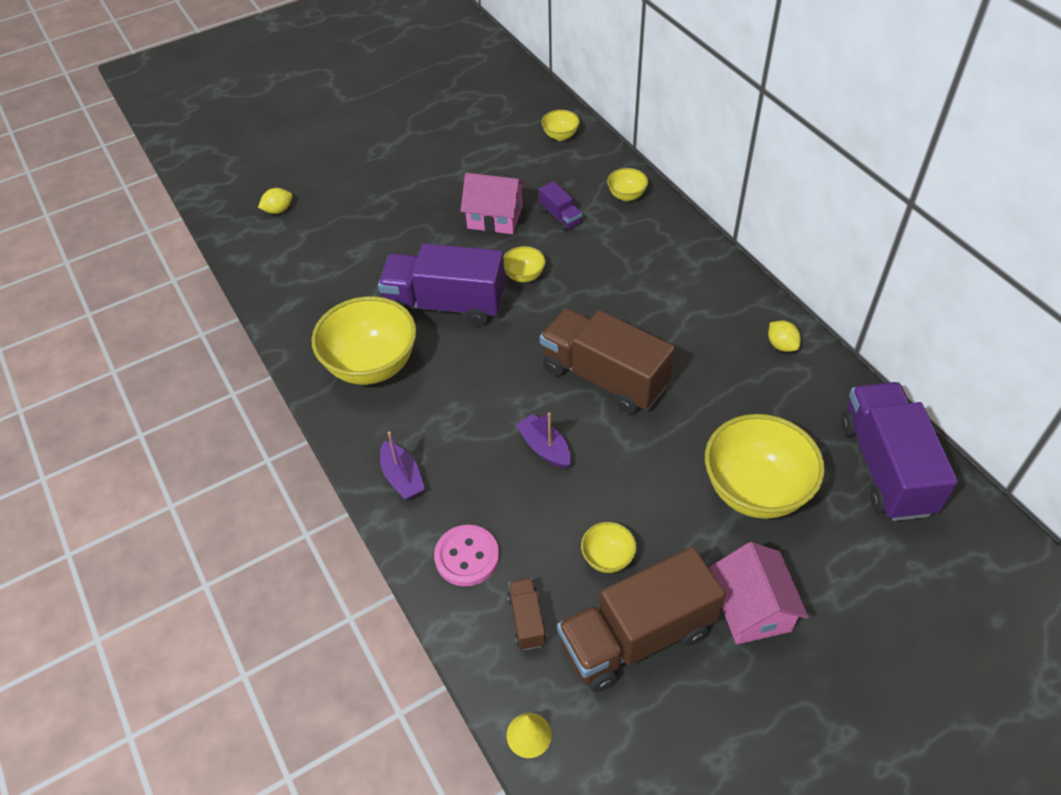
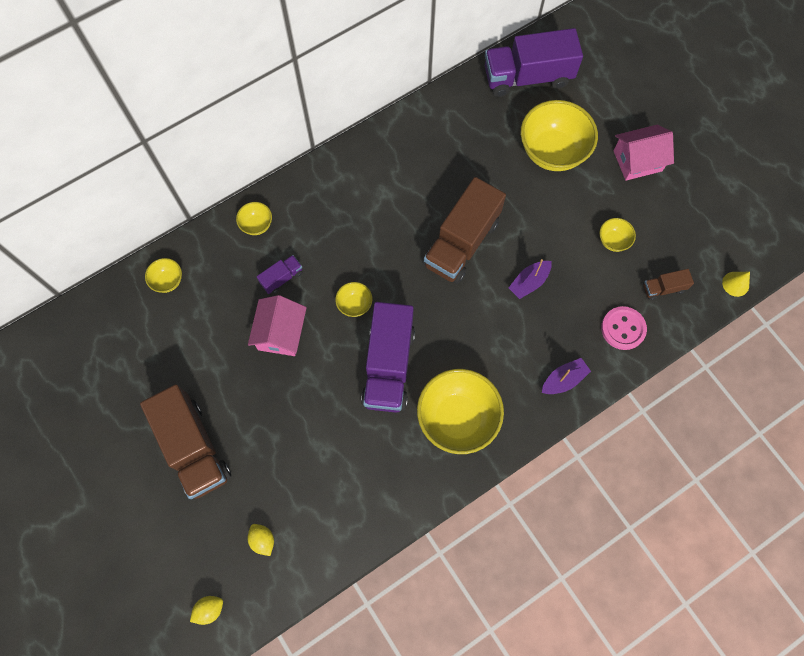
camera: 95 degrees left, 20 degrees up
(637, 637) = (665, 224): brown truck -> brown truck (193, 447)
(781, 345) = (426, 124): yellow lemon -> yellow lemon (209, 609)

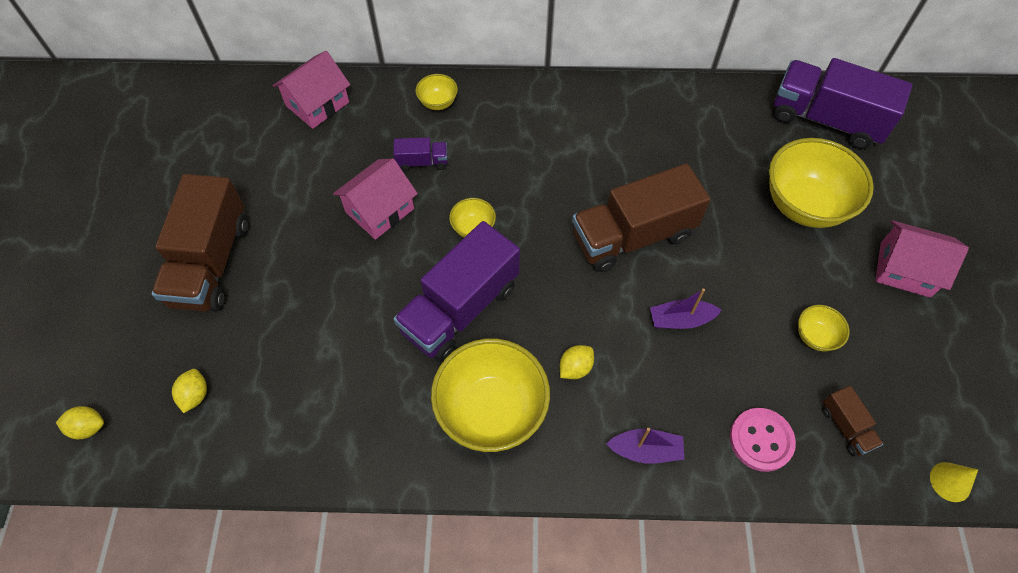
camera: 35 degrees right, 10 degrees down
(168, 281) = (317, 104): yellow bowl -> pink house
(488, 356) = (575, 368): none -> yellow lemon
(663, 288) = (845, 427): brown truck -> brown truck turned 135 degrees counterclockwise

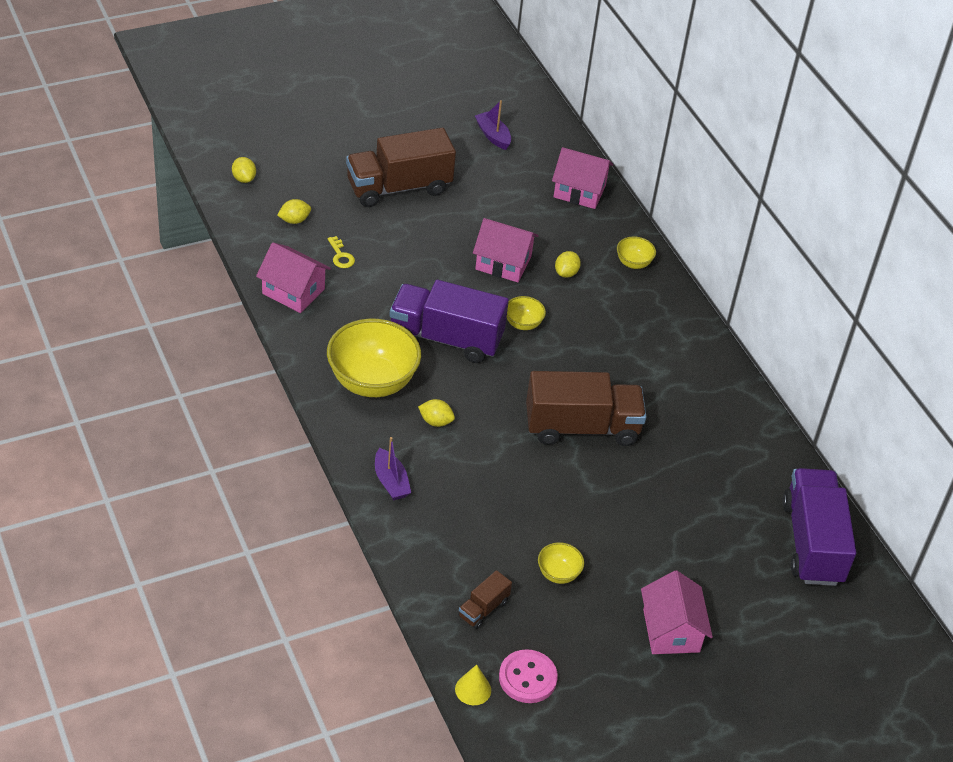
camera: 60 degrees right, 15 degrees down
(282, 366) = (341, 256): none -> yellow key
(310, 442) = (293, 291): none -> pink house
(422, 162) = (566, 273): purple truck -> yellow lemon
(633, 236) = (582, 427): brown truck -> brown truck turned 135 degrees clockwise
(680, 320) = (519, 478): purple boat -> purple boat (493, 136)
(761, 440) = (439, 553): pink button -> pink button (527, 678)
(804, 205) = (695, 542): yellow bowl -> none

